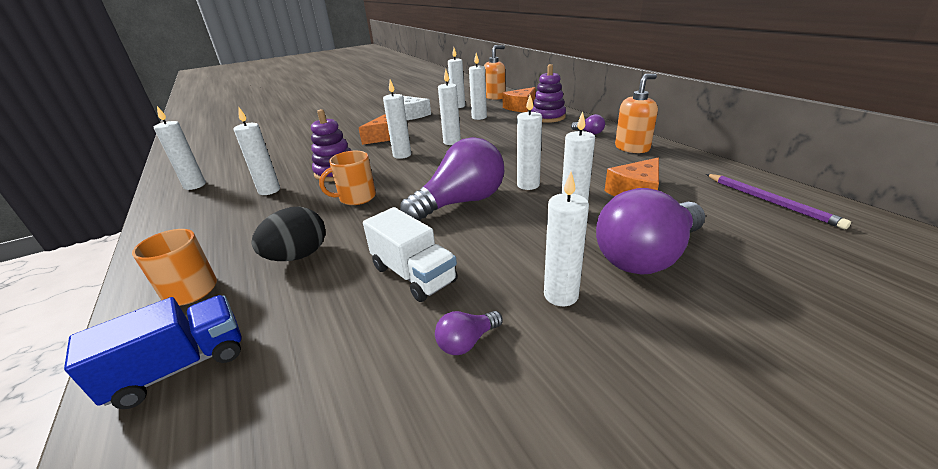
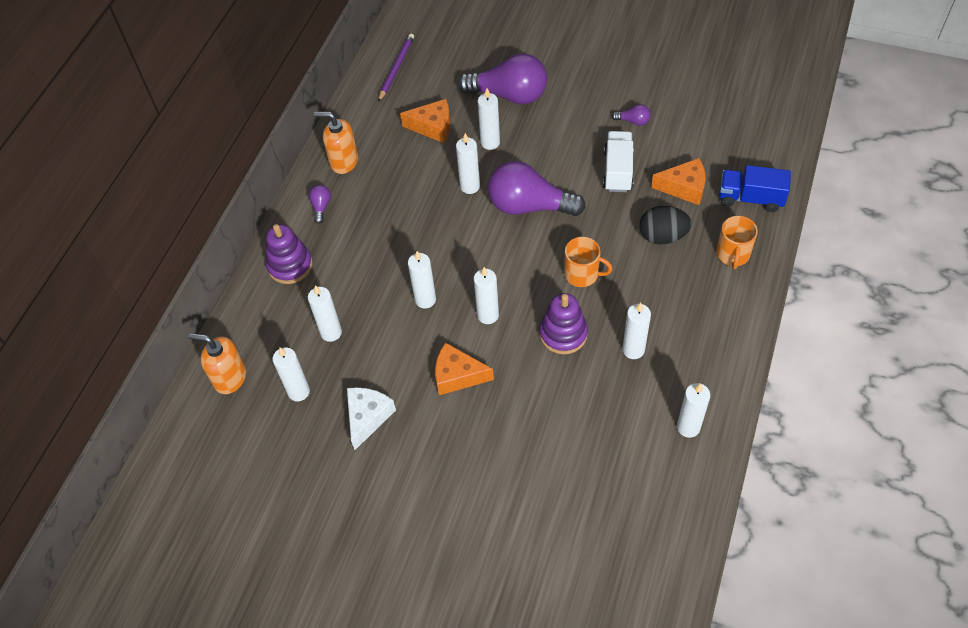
camera: 130 degrees left, 25 degrees up
(520, 107) = (265, 315): orange cheese -> orange cheese (684, 187)
(561, 295) = (573, 109): white candle -> none

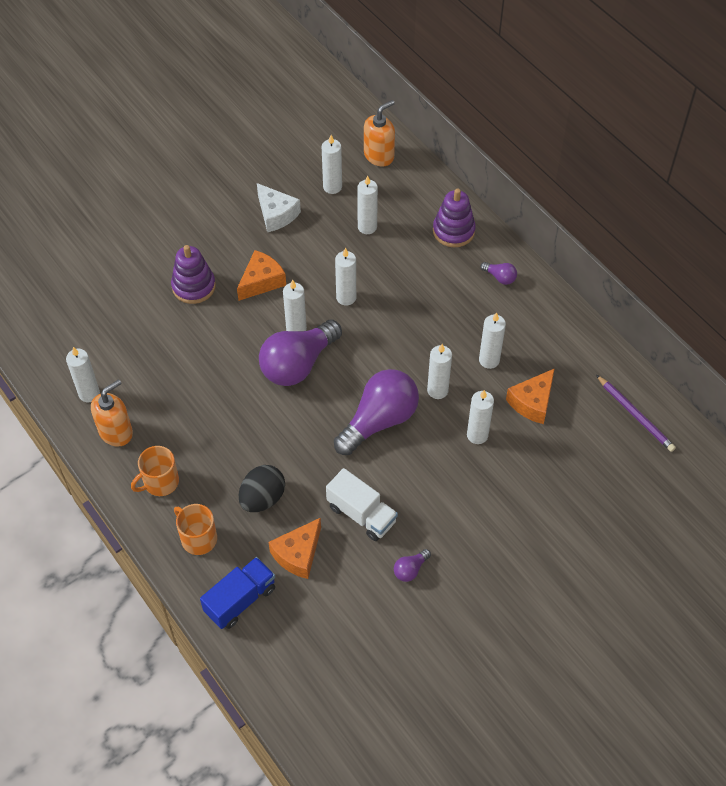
camera: 120 degrees right, 0 degrees up
(343, 161) = (541, 316): orange soap dispenser -> orange soap dispenser (116, 432)
(509, 95) = (527, 487): purple light bulb -> purple light bulb (298, 364)
(563, 334) = (236, 366): purple stacking toy -> purple stacking toy (194, 286)
(582, 274) = (277, 414): orange mug -> orange mug (160, 482)
(633, 350) = (180, 402): white candle -> white candle (489, 360)

